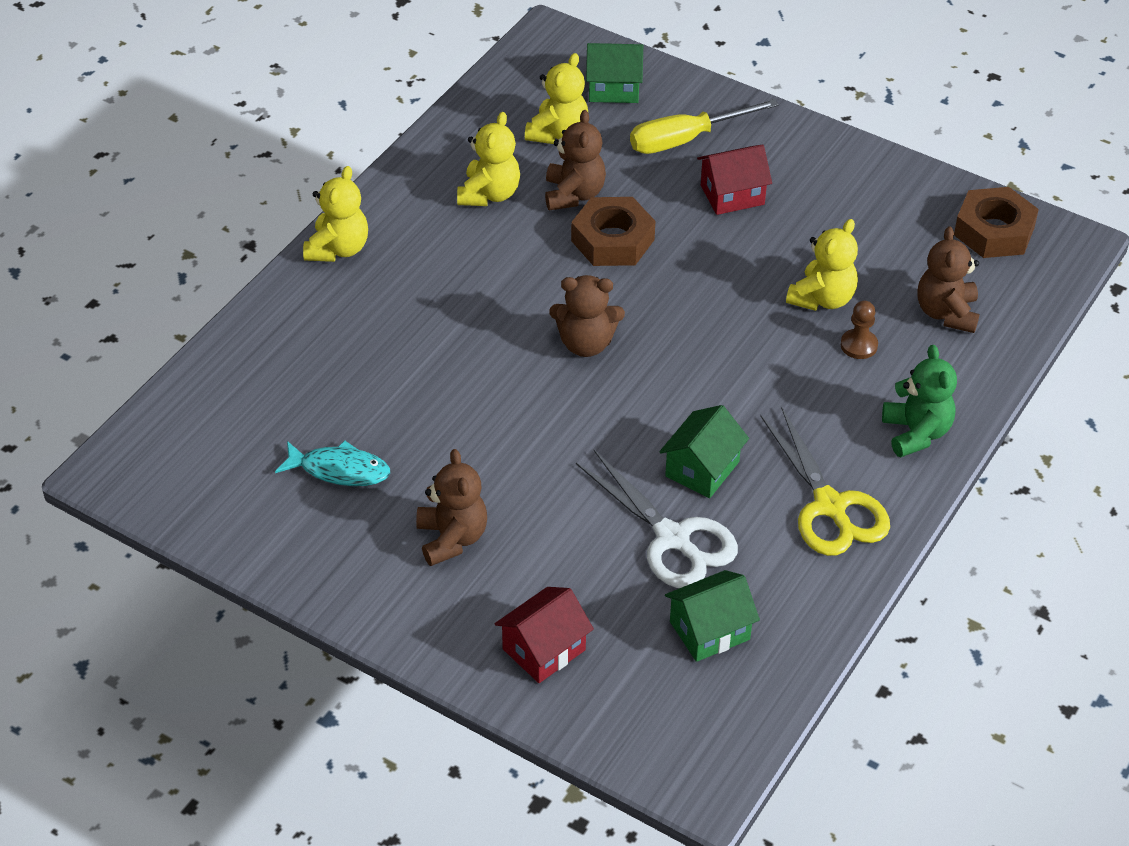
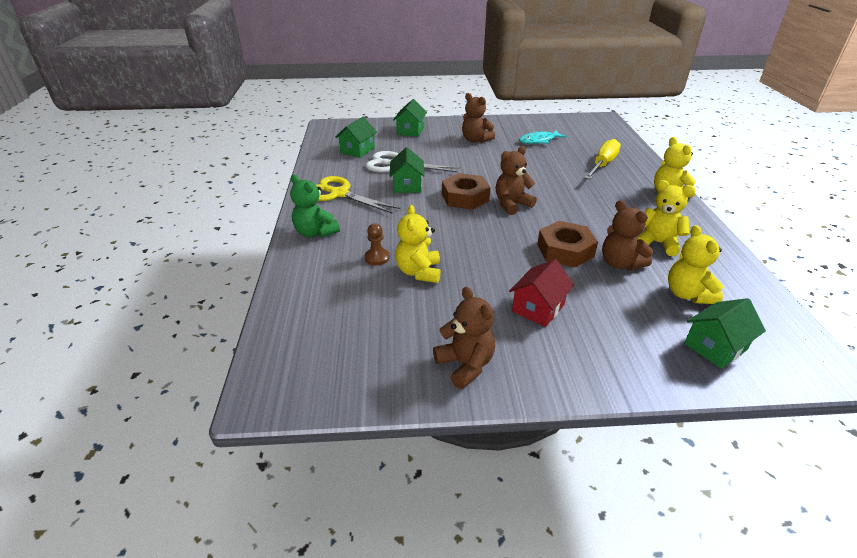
camera: 145 degrees right, 10 degrees down
(489, 194) = (657, 243): yellow teddy bear -> yellow teddy bear turned 135 degrees clockwise
(544, 649) = (410, 131): red house -> green house
(685, 139) = (615, 332): yellow screwdriver -> yellow screwdriver (602, 165)
(946, 313) = (335, 297): brown teddy bear -> brown teddy bear (465, 365)
(994, 231) = (334, 373): brown nut -> brown nut (465, 197)

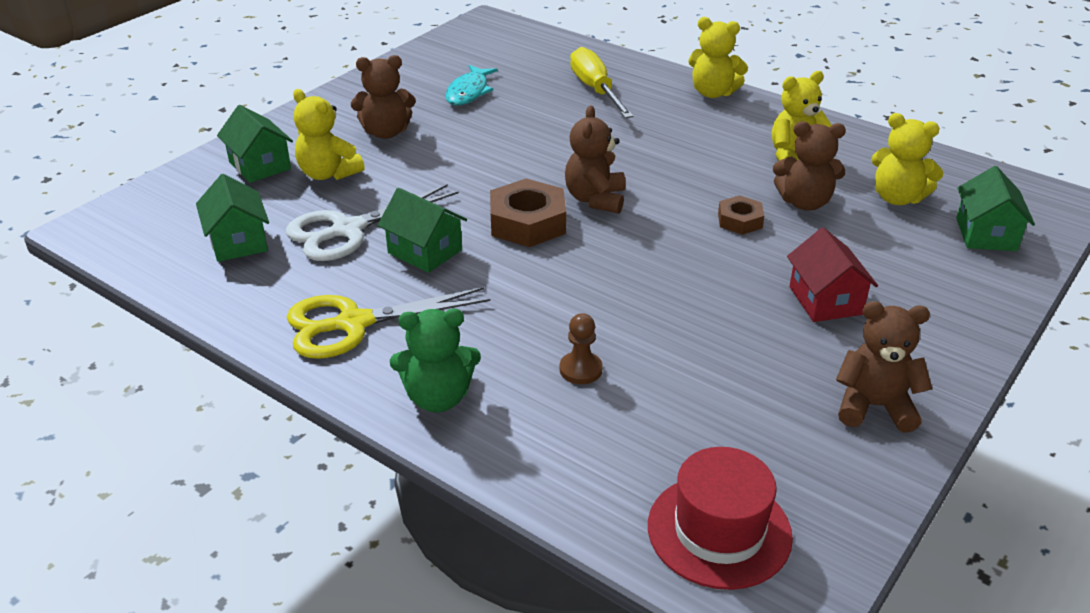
camera: 50 degrees left, 0 degrees up
(304, 349) = (719, 531): none -> red hat
(419, 272) = (657, 350): yellow teddy bear -> yellow teddy bear (328, 173)
(565, 250) = (740, 221): brown nut -> brown nut, size x0.57

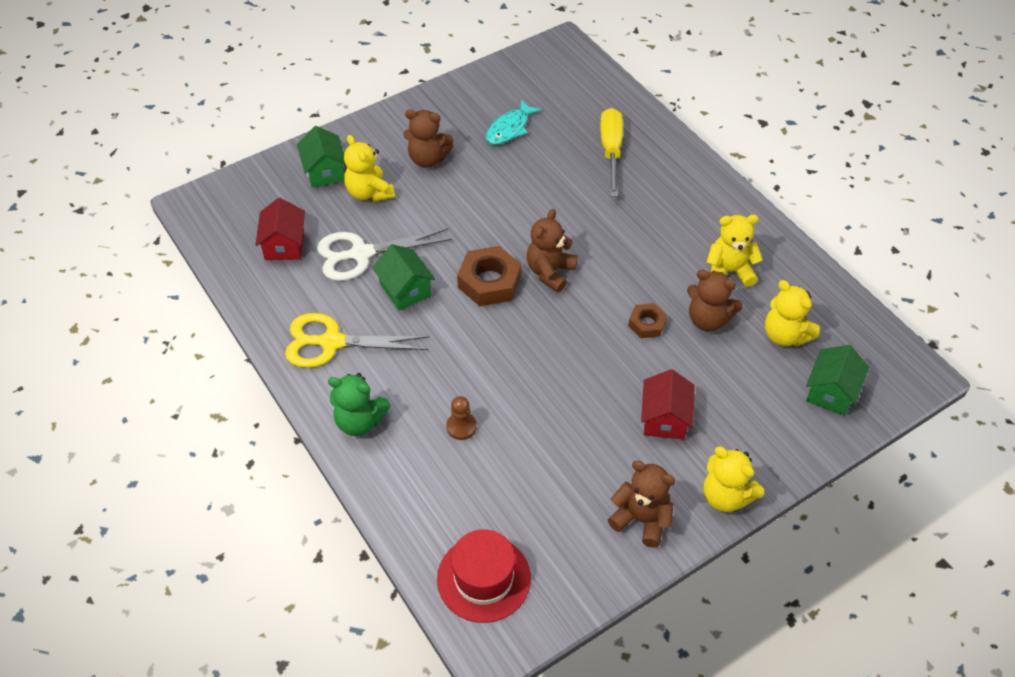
camera: 20 degrees right, 15 degrees up
(238, 242) = (284, 245): green house -> red house
(713, 93) = (705, 178): yellow teddy bear -> yellow teddy bear (726, 496)

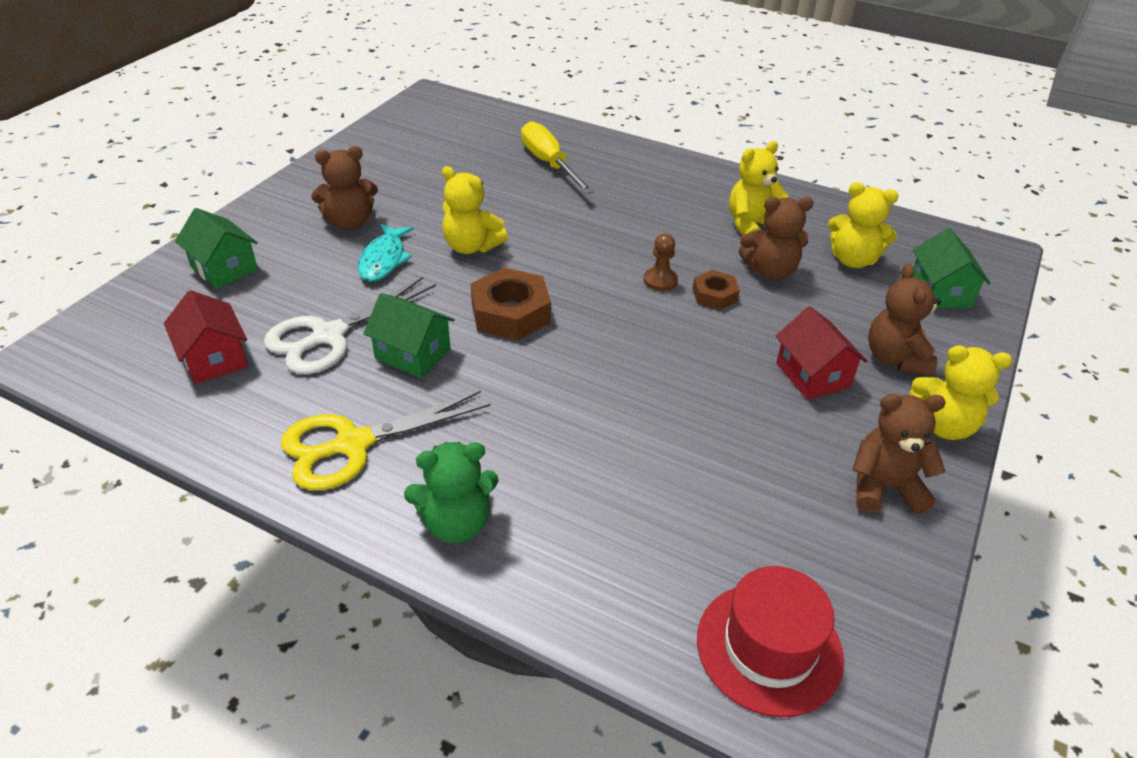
camera: 30 degrees left, 10 degrees down
(369, 193) = (298, 273): yellow teddy bear -> yellow teddy bear (471, 246)
(461, 427) = (595, 475): brown pawn -> brown pawn (660, 281)
(509, 128) = (426, 173): turquoise fish -> turquoise fish (384, 260)
(550, 272) = (572, 282): brown teddy bear -> brown teddy bear (895, 358)

